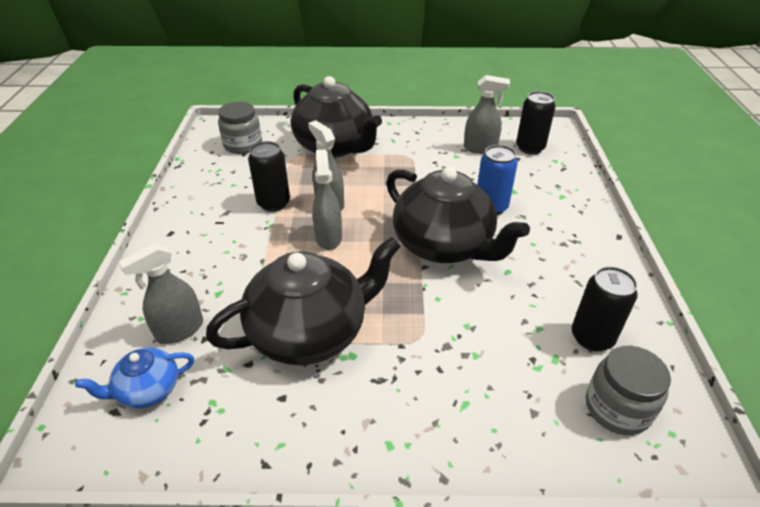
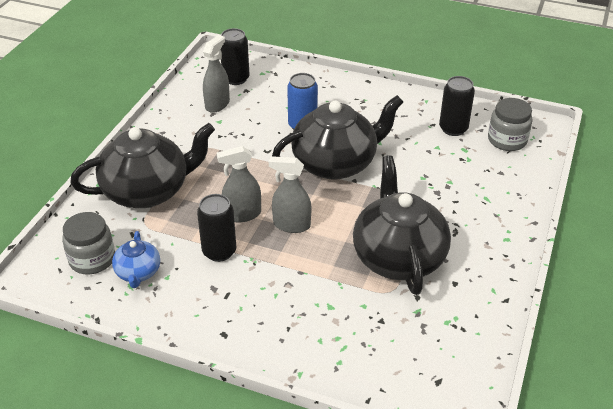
camera: 70 degrees left, 0 degrees up
(148, 390) = (423, 359): blue teapot -> blue teapot (138, 273)
(179, 330) = (365, 335): grey spray bottle -> none

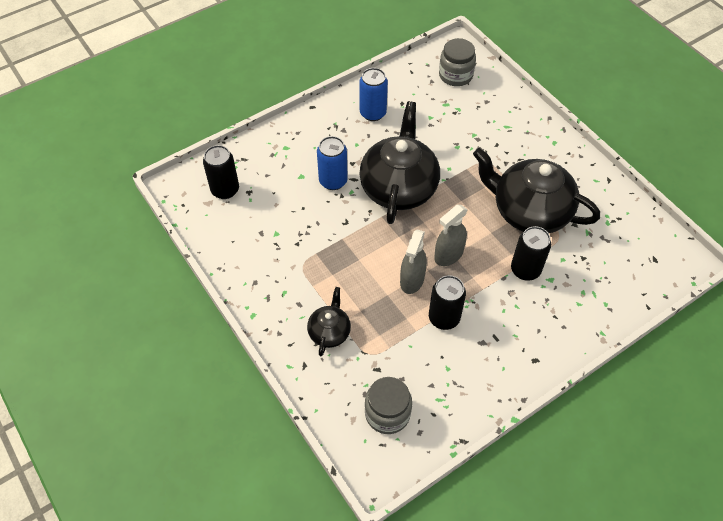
camera: 55 degrees left, 15 degrees up
(138, 273) = (428, 386): blue teapot -> none
(148, 191) = (329, 332): black teapot -> black teapot, size x0.49
(217, 104) = (251, 222): grey spray bottle -> none
(401, 114) = (373, 113): none -> blue can
(453, 129) = (417, 95): black can -> black can (525, 270)

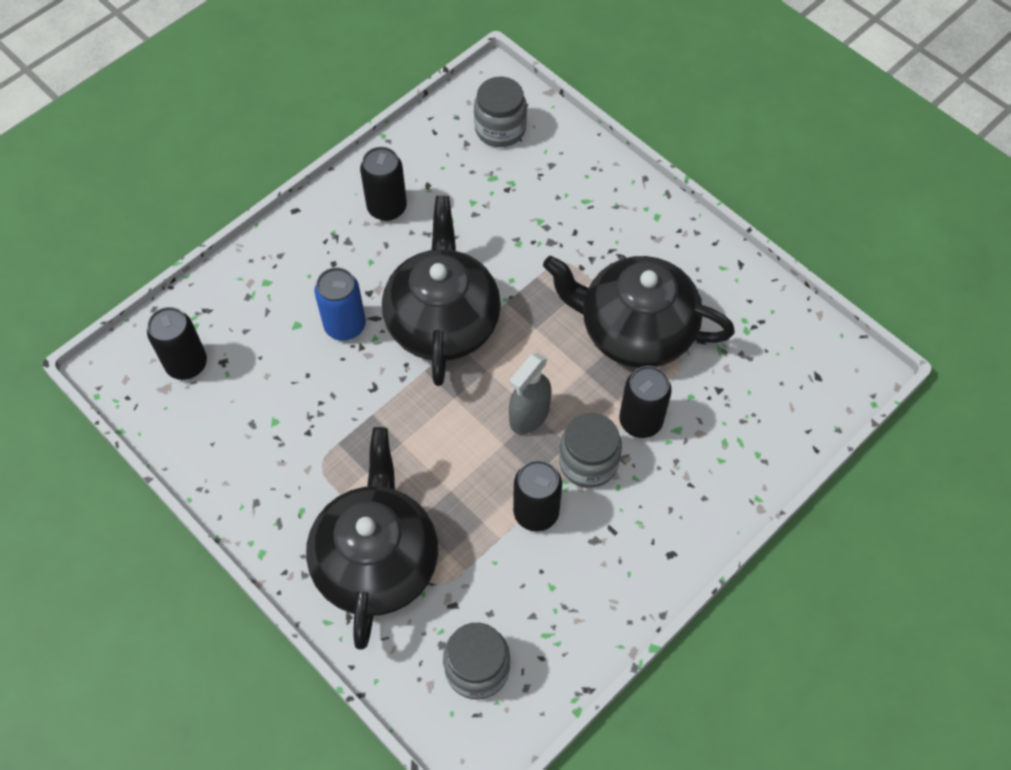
camera: 10 degrees left, 5 degrees up
(329, 332) = (376, 560): black teapot -> black teapot, size x2.06
(373, 113) = (387, 208): blue can -> black can
(412, 280) = (482, 463): grey spray bottle -> none
(485, 291) = (588, 462): none -> grey jar

